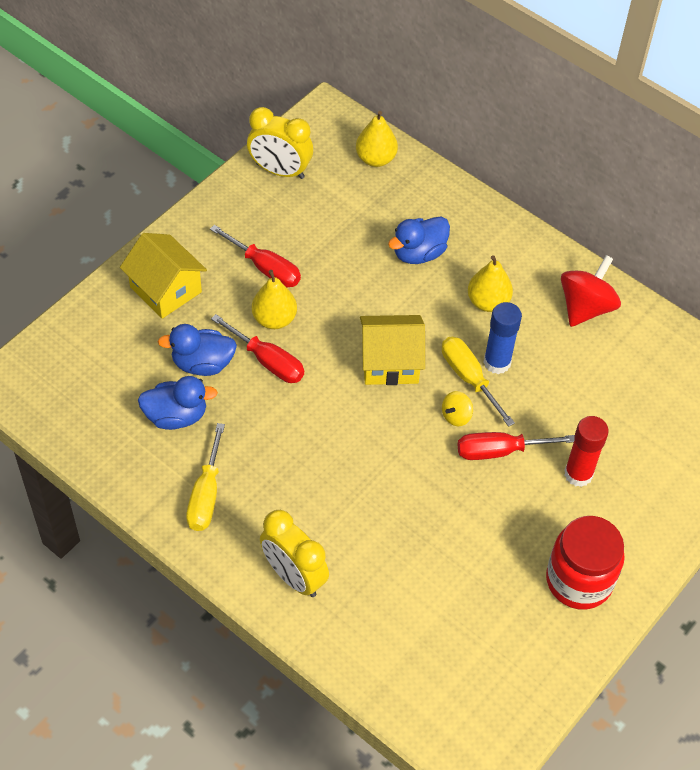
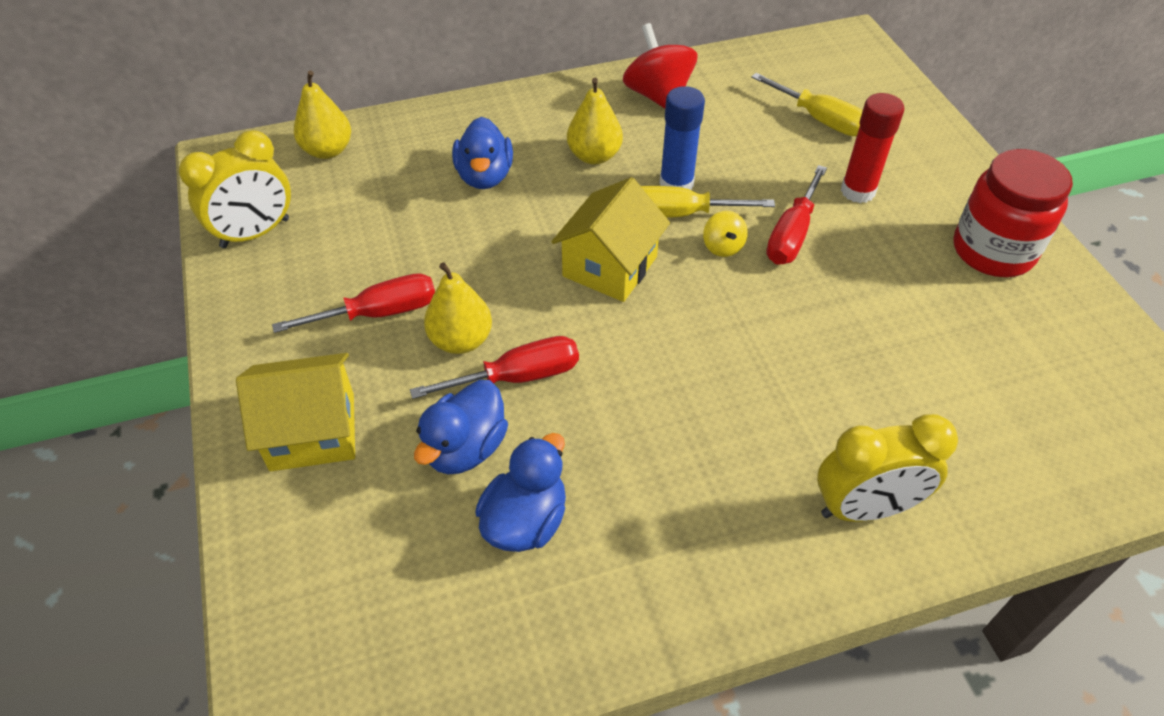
camera: 55 degrees left, 5 degrees down
(206, 495) = (678, 548): yellow screwdriver -> yellow screwdriver (820, 120)

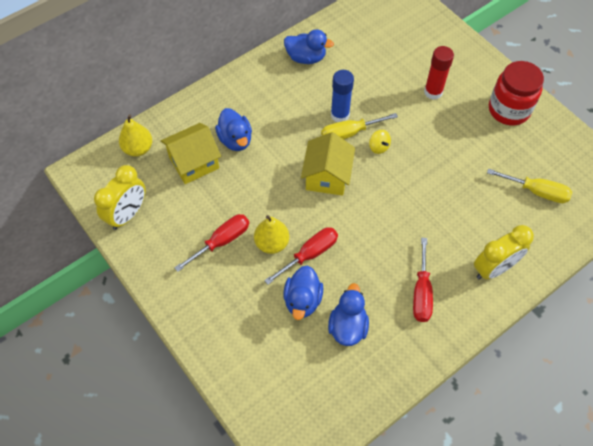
camera: 20 degrees left, 10 degrees up
(312, 432) = (224, 317): yellow house -> yellow house (194, 162)
(594, 156) = (288, 109): yellow pear -> none
(658, 96) = (306, 58): red spinning top -> blue duck
(792, 234) = (410, 129): red screwdriver -> red screwdriver (421, 292)
(820, 120) = (398, 50): yellow screwdriver -> yellow screwdriver (536, 192)

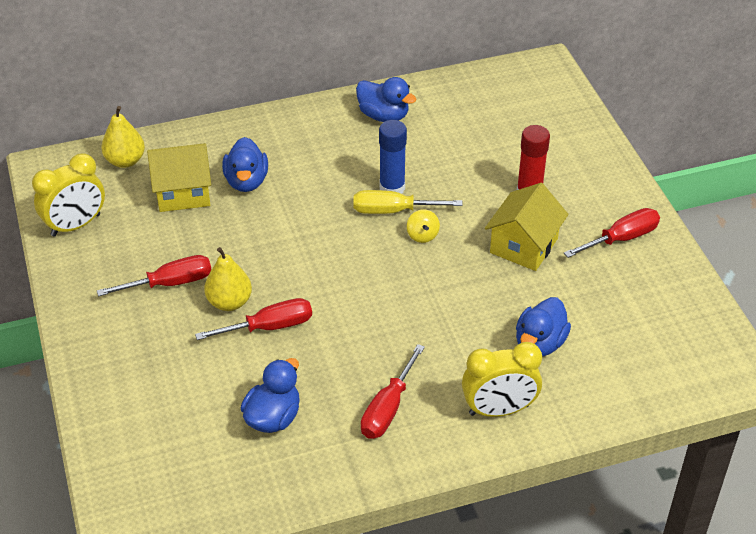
camera: 20 degrees right, 15 degrees down
(302, 300) = (233, 373): blue duck -> blue duck (539, 343)
(327, 176) = (338, 250): yellow house -> yellow house (524, 245)
(508, 110) = (621, 238): red jar -> red screwdriver
(536, 192) = (607, 340): yellow screwdriver -> none

